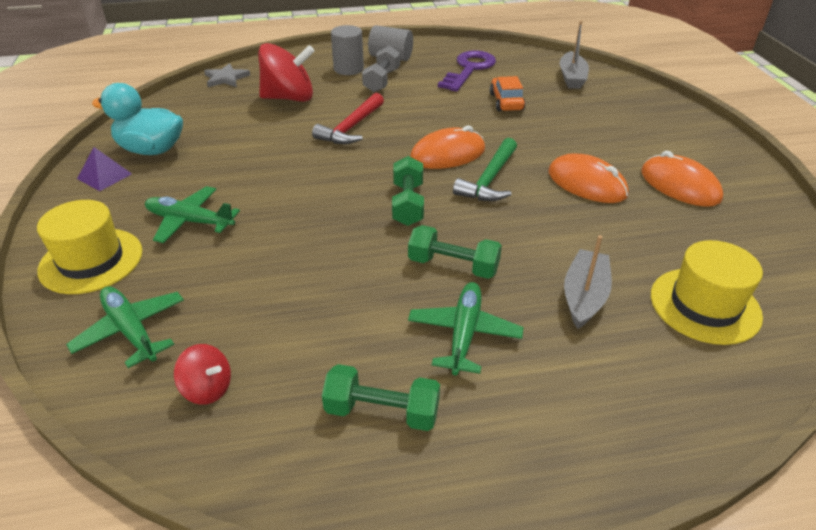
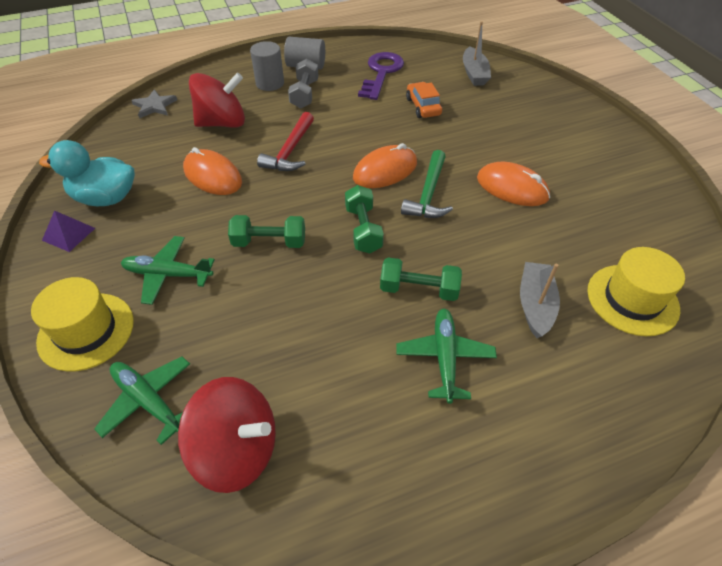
camera: 10 degrees left, 10 degrees up
(207, 388) = (237, 449): red spinning top -> red spinning top, size x1.99
(382, 411) = (395, 446): green dumbbell -> green dumbbell (269, 242)
(679, 185) = (589, 180): orange mouse -> orange mouse (213, 176)

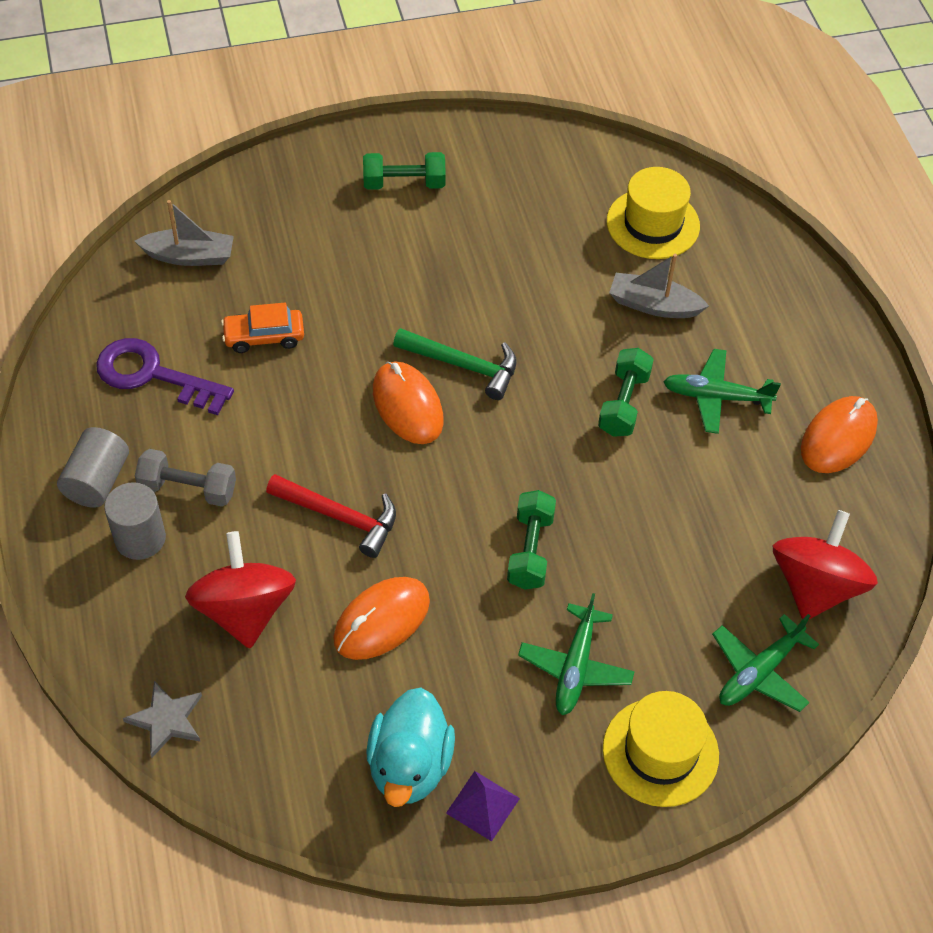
camera: 85 degrees left, 5 degrees up
(363, 229) = (519, 445): green dumbbell -> green dumbbell (404, 183)
(512, 188) = (465, 277): orange mouse -> orange mouse (838, 437)

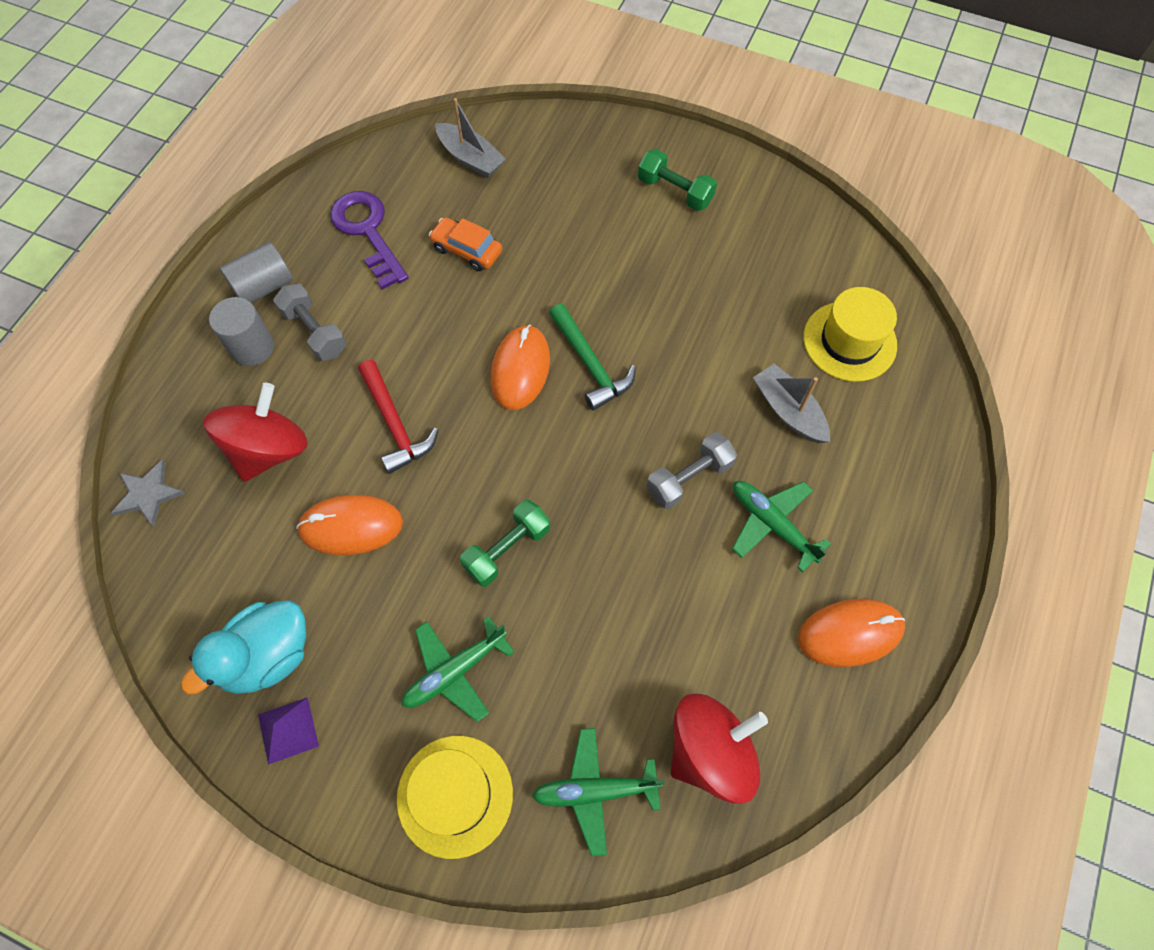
camera: 40 degrees right, 10 degrees up
(623, 403) = (689, 478): green dumbbell -> grey dumbbell

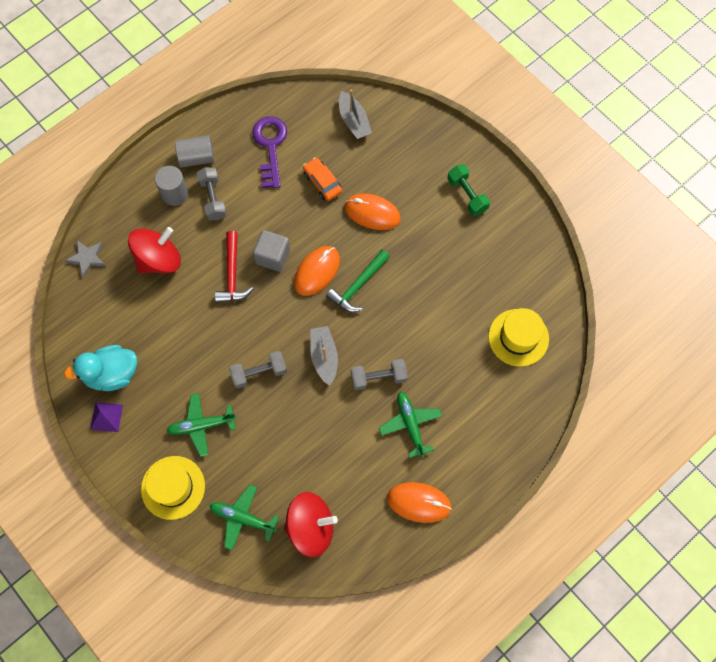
camera: 25 degrees right, 5 degrees up
(351, 526) = (183, 323): orange mouse -> orange mouse (372, 213)
(444, 375) = (273, 256): none -> grey cube
(507, 549) = (259, 373): green dumbbell -> grey dumbbell
(590, 364) = (358, 285): green hammer -> green hammer turned 45 degrees clockwise
(788, 411) = (457, 364): grey boat -> grey boat (324, 357)

